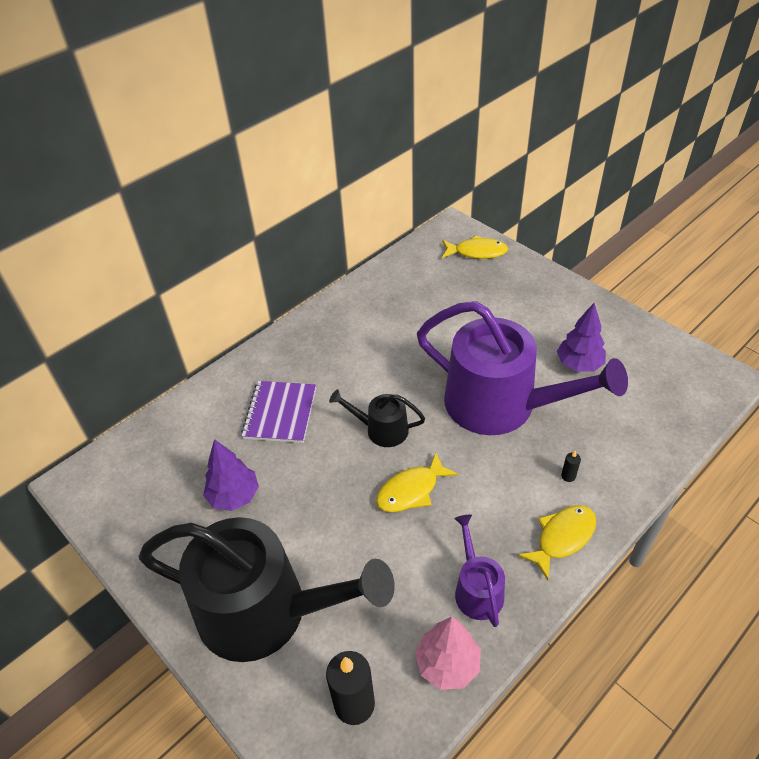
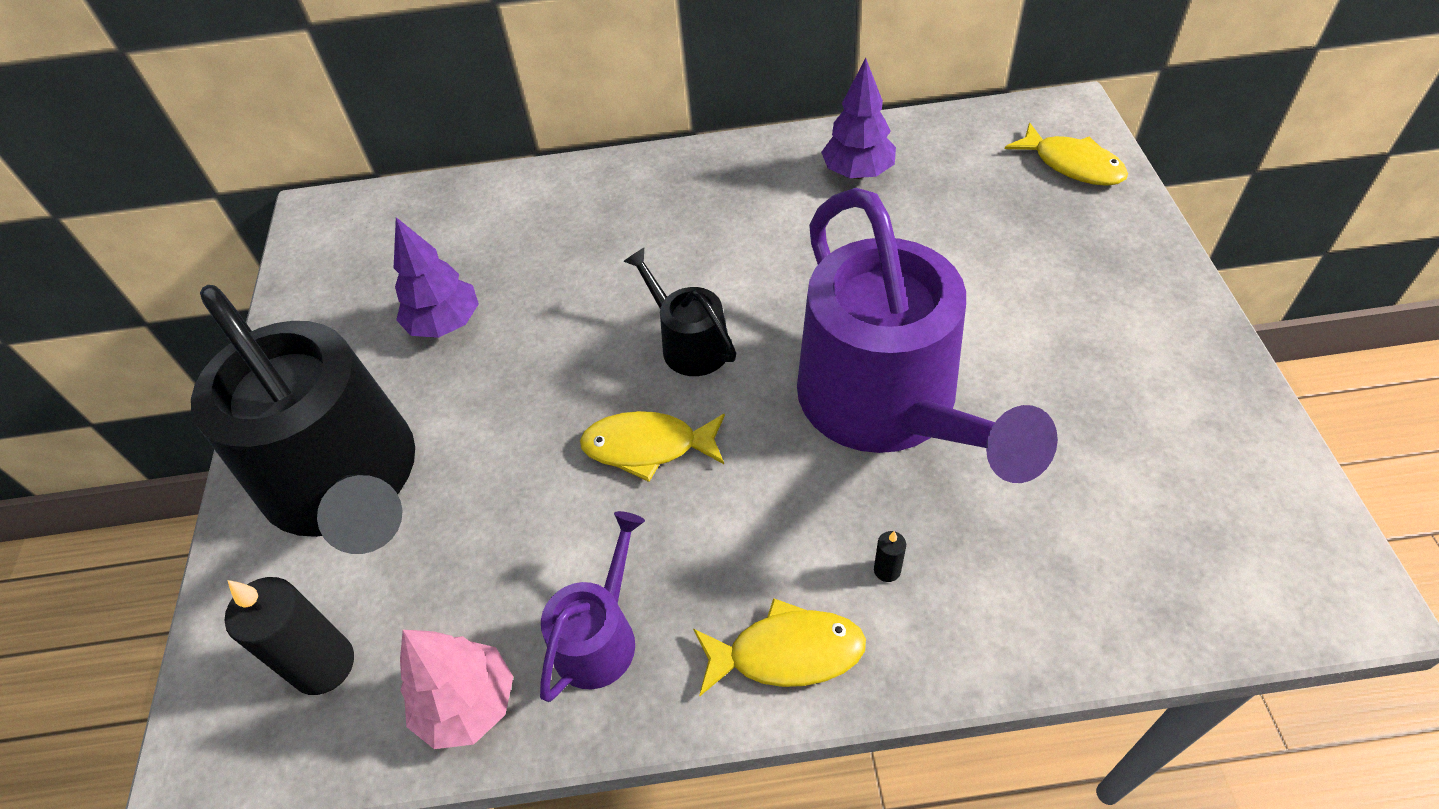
camera: 40 degrees right, 5 degrees up
(280, 413) = (590, 253): purple notebook -> none
(579, 364) = (1075, 414): purple tree -> purple tree (857, 173)

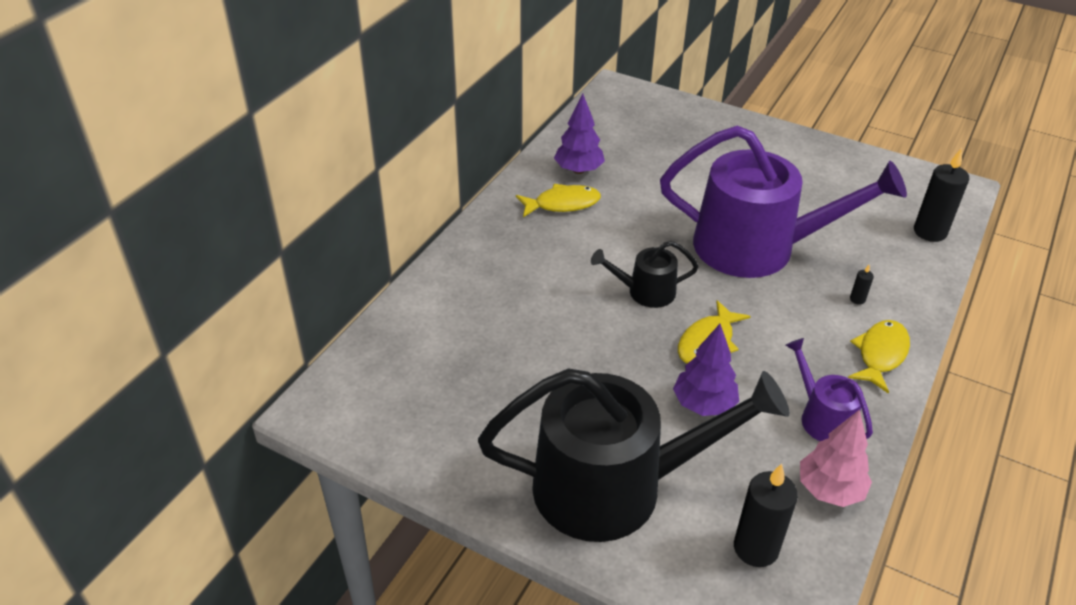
camera: 60 degrees left, 10 degrees down
(445, 324) = (516, 386): purple tree -> purple tree (703, 404)
(1072, 165) = (655, 109): yellow fish -> yellow fish (562, 204)
(1162, 597) = (930, 232): none -> black candle

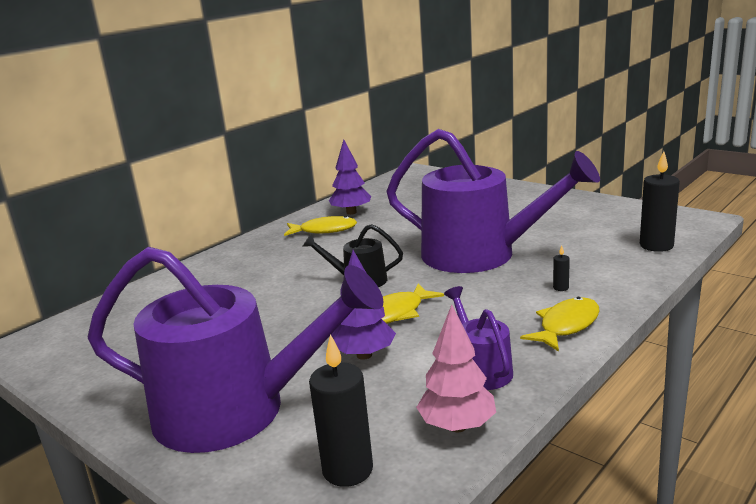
camera: 15 degrees right, 20 degrees down
(613, 487) = (235, 411): black watering can -> purple watering can

